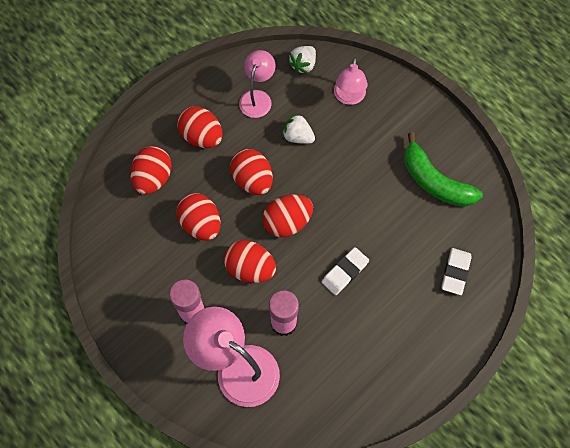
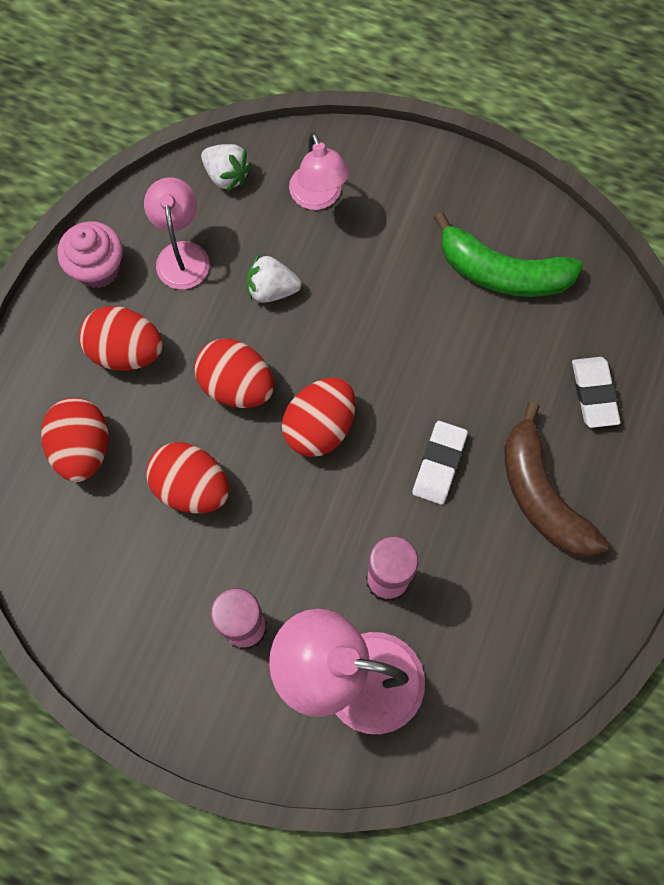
camera: 25 degrees left, 5 degrees up
(208, 87) = (98, 268): none -> pink cupcake
(250, 268) = (298, 521): red egg -> none
(303, 65) = (226, 175): white strawberry -> white strawberry turned 60 degrees counterclockwise
(396, 316) = (541, 495): none -> brown banana

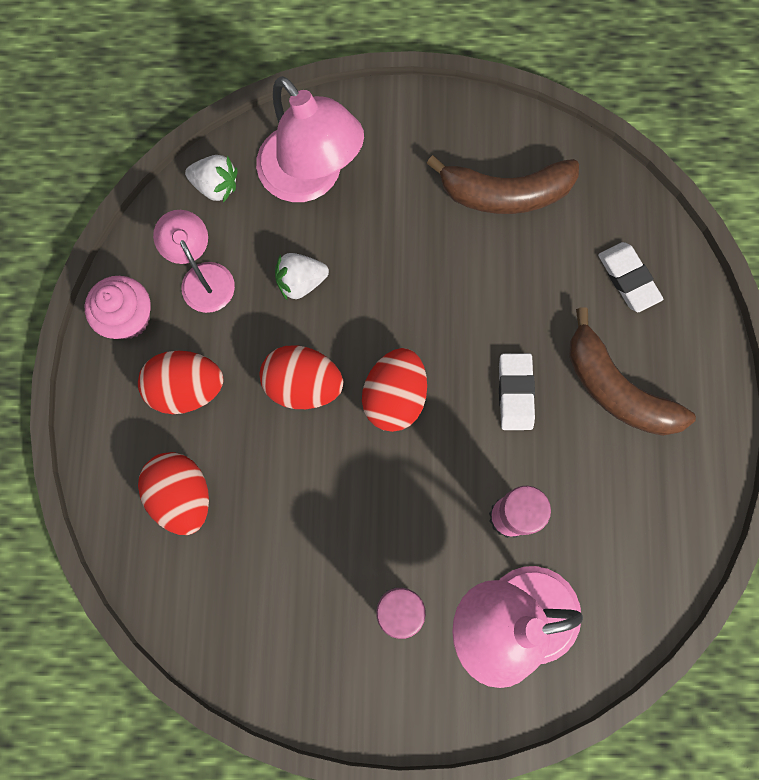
camera: 20 degrees left, 5 degrees up
(191, 487) = (298, 495): red egg -> none
(318, 197) = (310, 178): pink lamp -> pink lamp, size x1.65
(502, 272) = (505, 193): green banana -> brown banana

